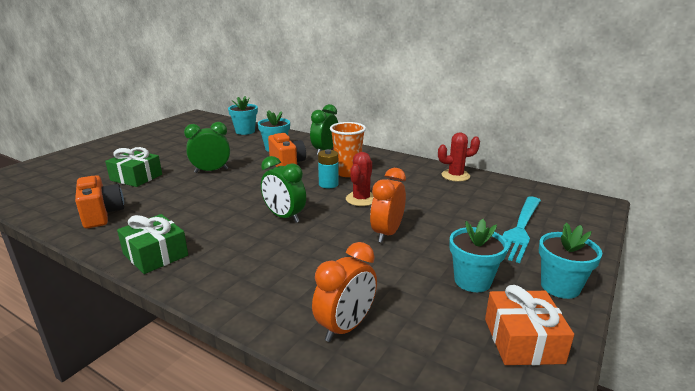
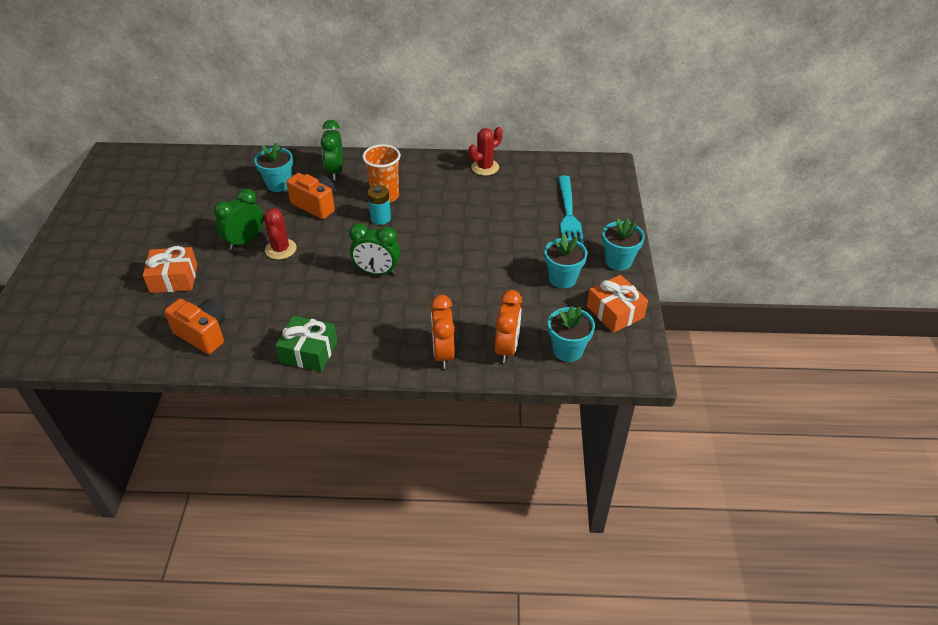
camera: 30 degrees left, 20 degrees up
(136, 177) = (174, 278): green gift -> orange gift
(245, 131) = (213, 166): turquoise flower pot -> turquoise flower pot (567, 350)
(361, 199) = (425, 227): red cactus -> red cactus (280, 249)
(387, 233) = (475, 257): orange clock -> orange clock (443, 353)

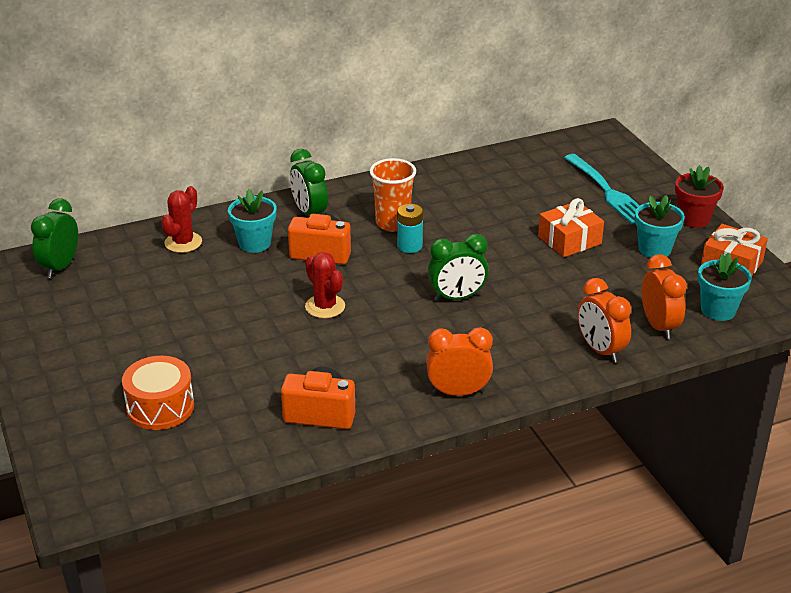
camera: 25 degrees left, 10 degrees down
(110, 292) = (160, 407): none -> orange drum
(174, 278) = (226, 371): orange gift -> orange gift (569, 240)
(245, 241) = (273, 310): green clock -> green clock (60, 267)
(309, 352) = (458, 392): green gift -> orange clock
(485, 167) = (476, 168): red cactus -> red cactus (183, 242)
(618, 261) = (693, 219): turquoise flower pot -> red flower pot

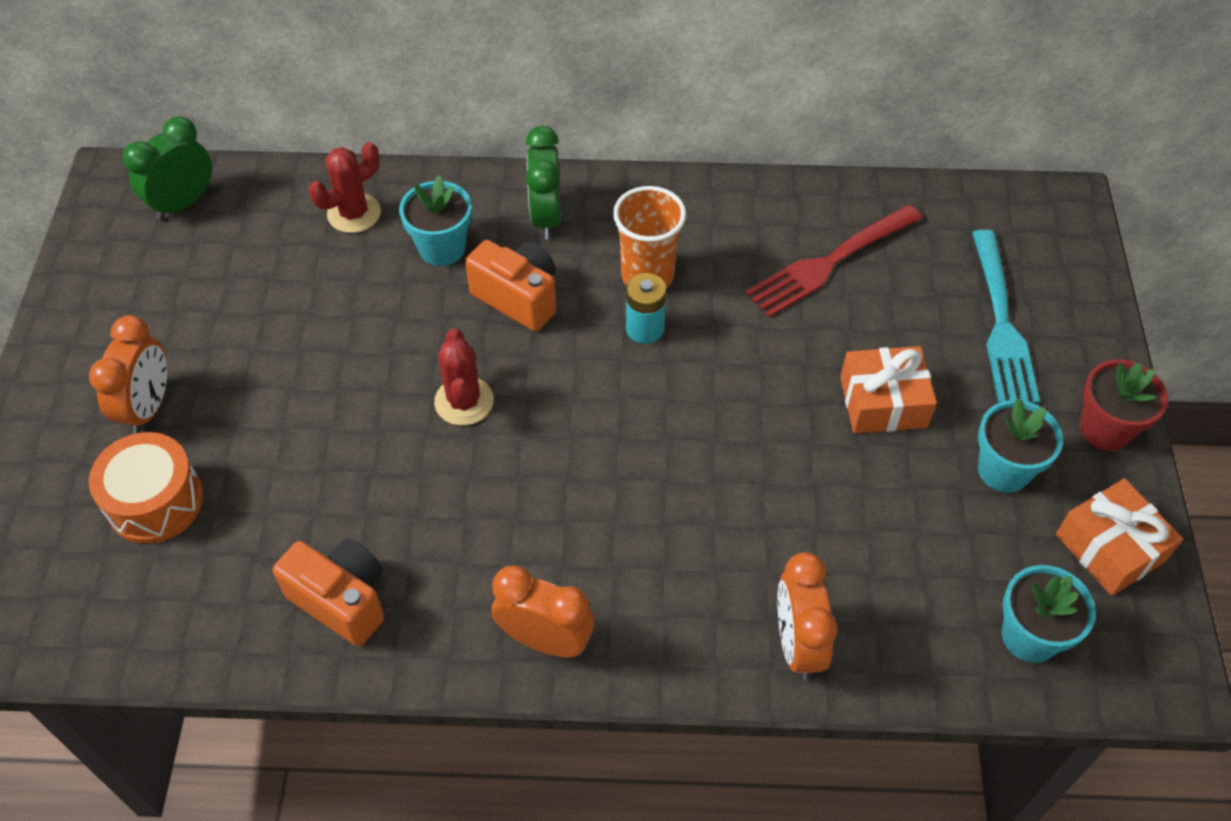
camera: 25 degrees right, 20 degrees up
(457, 297) = (652, 454): green clock -> none
(494, 190) = (830, 262): none -> red fork
(659, 326) = (916, 631): orange clock -> orange clock (148, 407)

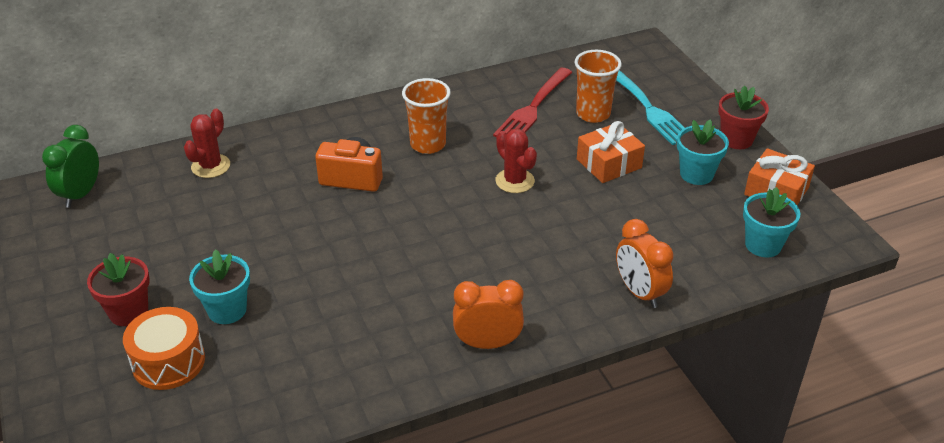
camera: 25 degrees left, 15 degrees down
(148, 407) = (128, 312): orange clock -> red flower pot
(341, 600) = (339, 370): orange camera -> none
(442, 248) = (284, 167): turquoise flower pot -> turquoise flower pot (227, 310)
(464, 401) = (352, 241): red cactus -> red cactus (515, 181)
(546, 217) = (343, 133): green clock -> none
(645, 329) = (444, 170): turquoise battery -> none
(911, 304) = (593, 114): none -> orange cup

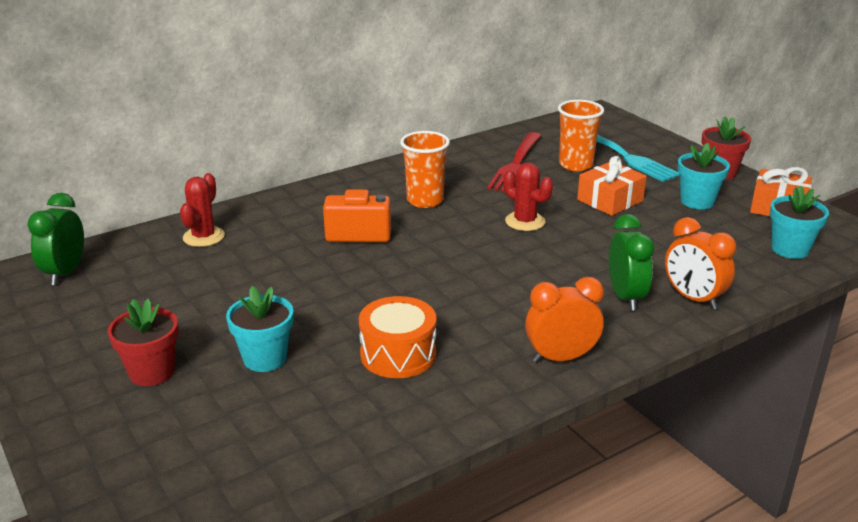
camera: 10 degrees left, 10 degrees down
(168, 362) = (213, 413): orange drum -> orange drum (398, 354)
(575, 283) = (626, 297): none -> green clock

